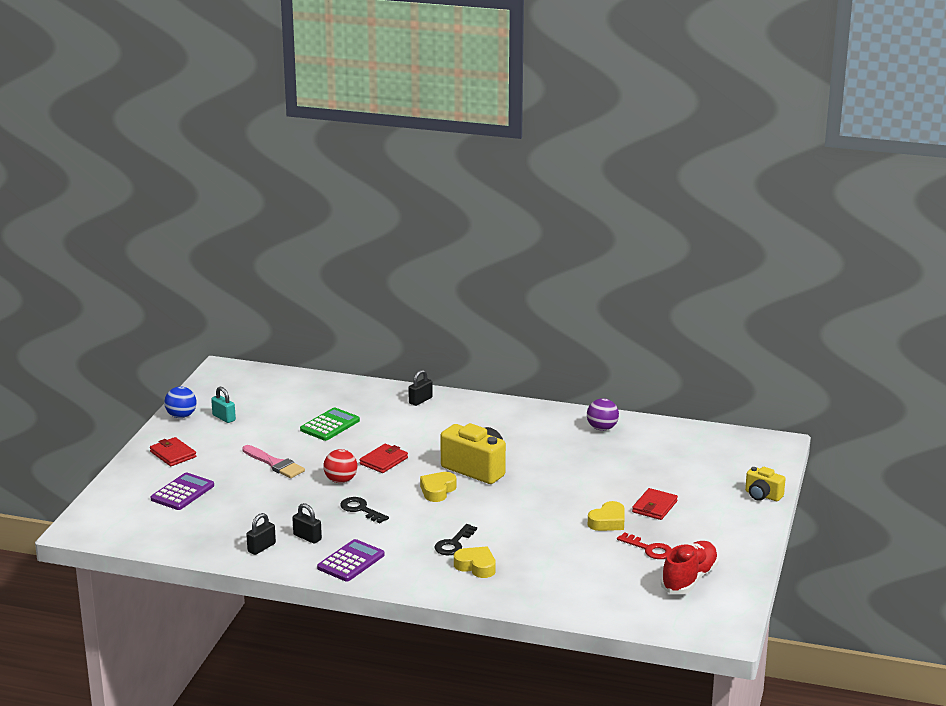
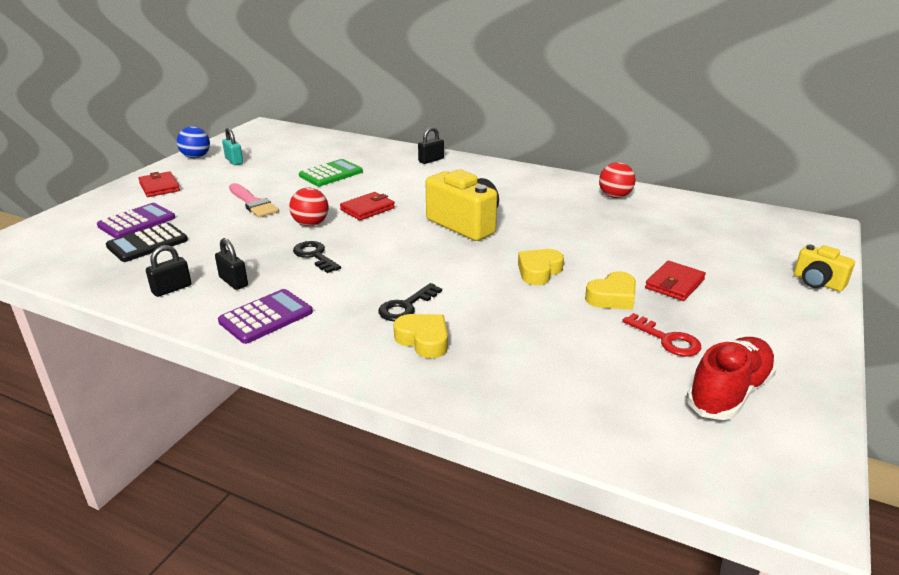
camera: 10 degrees right, 5 degrees up
(209, 511) = (147, 243): none -> black calculator
(437, 490) = (412, 243): yellow heart -> yellow heart (539, 271)
(602, 428) = (615, 196): purple ball -> red ball

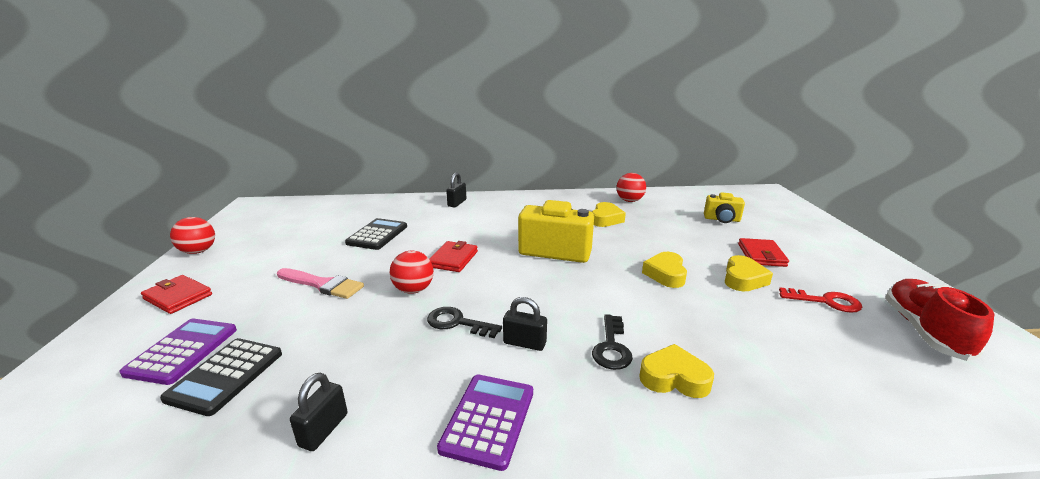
camera: 30 degrees left, 5 degrees down
(196, 157) = (198, 251): blue ball -> red ball
(233, 282) = (398, 387): black padlock -> black padlock (524, 343)
(234, 161) = (252, 245): turquoise padlock -> none
(331, 174) = (377, 235): green calculator -> black calculator
(557, 208) = (605, 219): none -> yellow heart
(817, 282) = (827, 229): yellow camera -> yellow camera (722, 219)

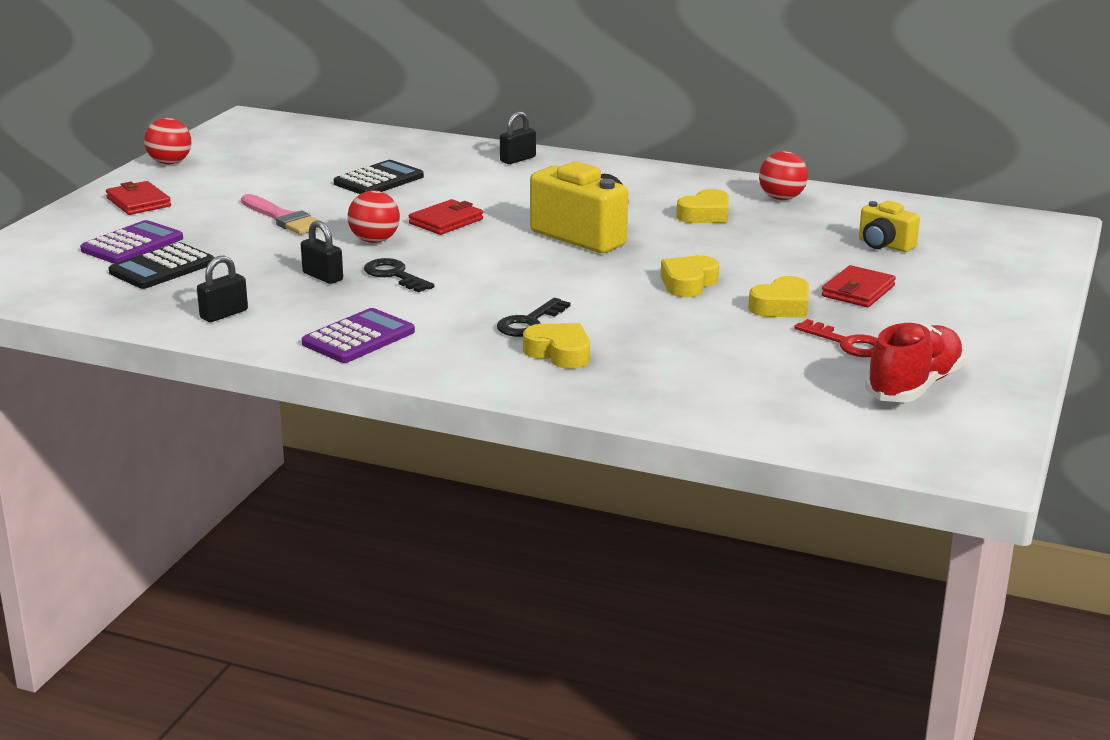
camera: 25 degrees right, 0 degrees up
(524, 343) = (445, 302): black padlock -> black padlock (322, 276)

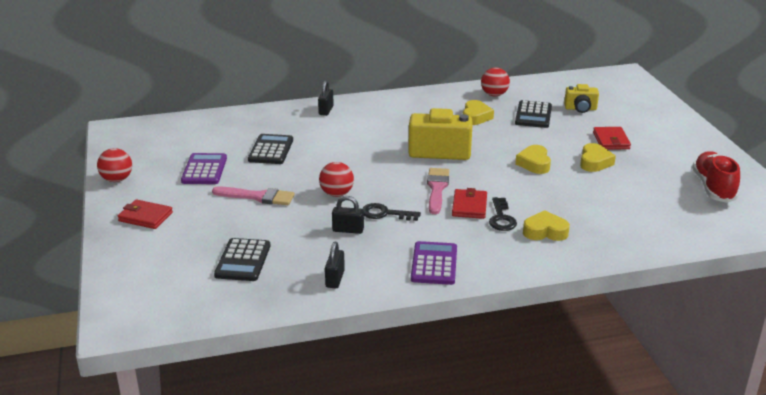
camera: 35 degrees left, 5 degrees up
(132, 244) = (195, 250): purple calculator -> purple calculator (204, 170)
(446, 221) = (354, 166): red wallet -> red wallet (469, 206)
(504, 271) = (437, 189): none -> pink brush
(795, 234) = (533, 115): none -> black calculator
(847, 343) = (652, 174): red key -> none

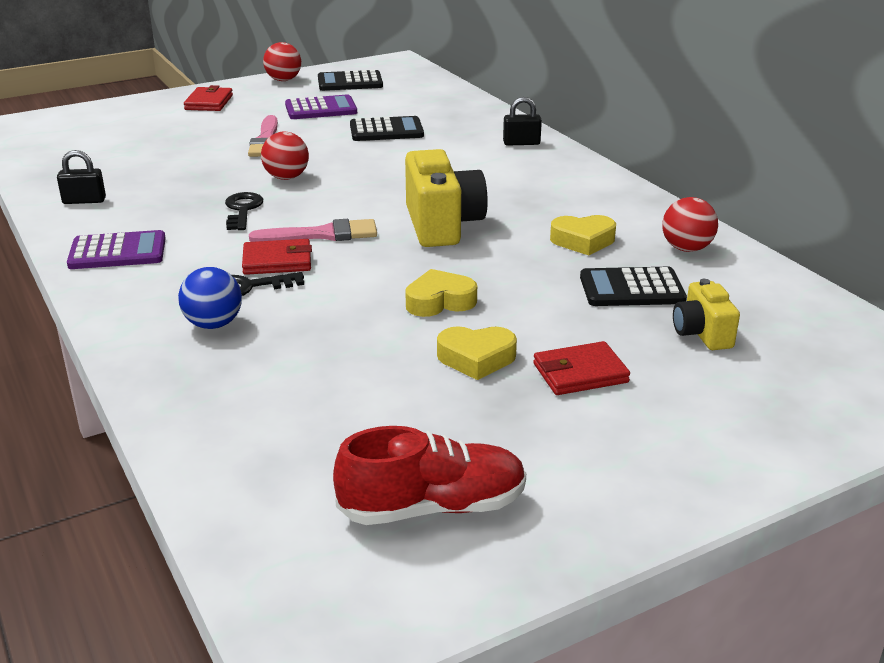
camera: 75 degrees right, 0 degrees up
(243, 260) = (124, 153): black calculator -> black calculator (350, 82)
(348, 230) = (197, 194): black padlock -> none
(545, 231) = (213, 324): yellow heart -> blue ball

